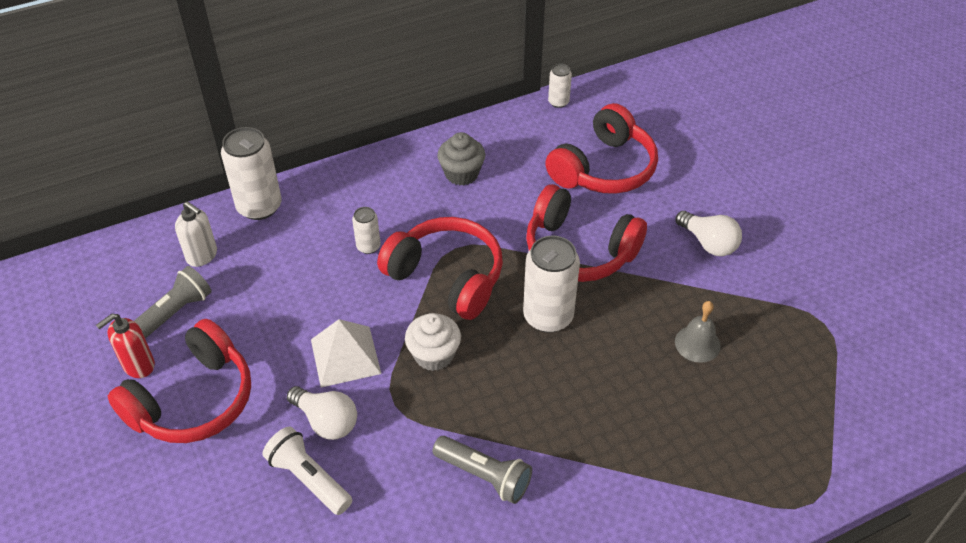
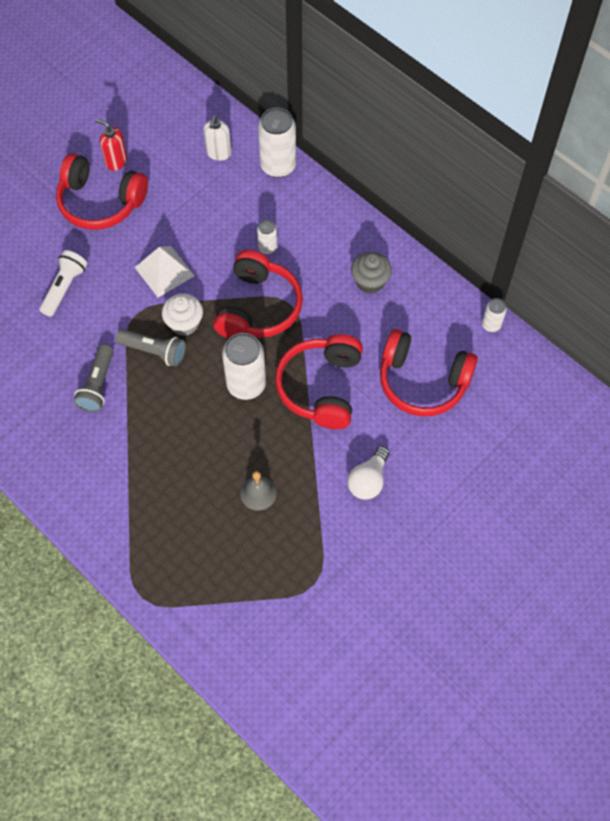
camera: 70 degrees right, 15 degrees up
(174, 313) = (163, 160): grey flashlight -> grey flashlight (154, 351)
(326, 421) = (109, 281): white light bulb -> none

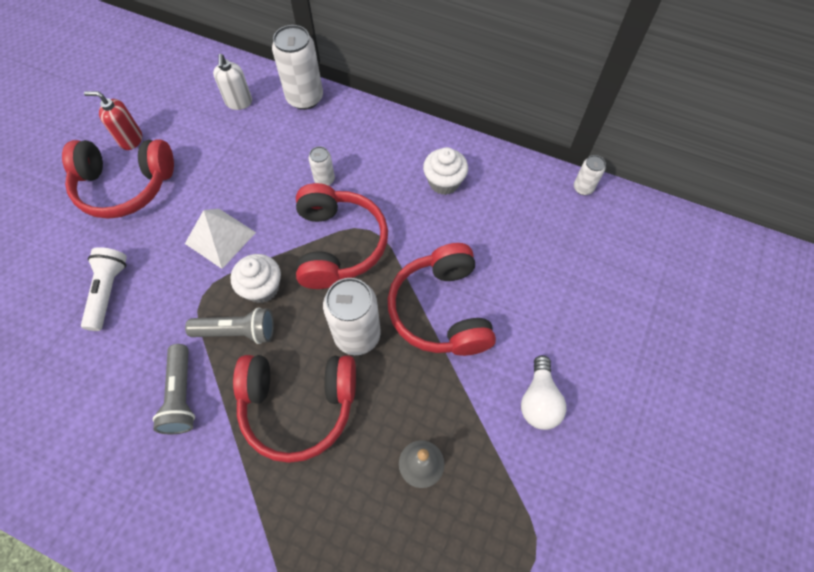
camera: 20 degrees left, 0 degrees up
(370, 281) = (444, 182): grey cupcake -> white cupcake
(422, 381) = (544, 268): red headphones -> red headphones (299, 405)

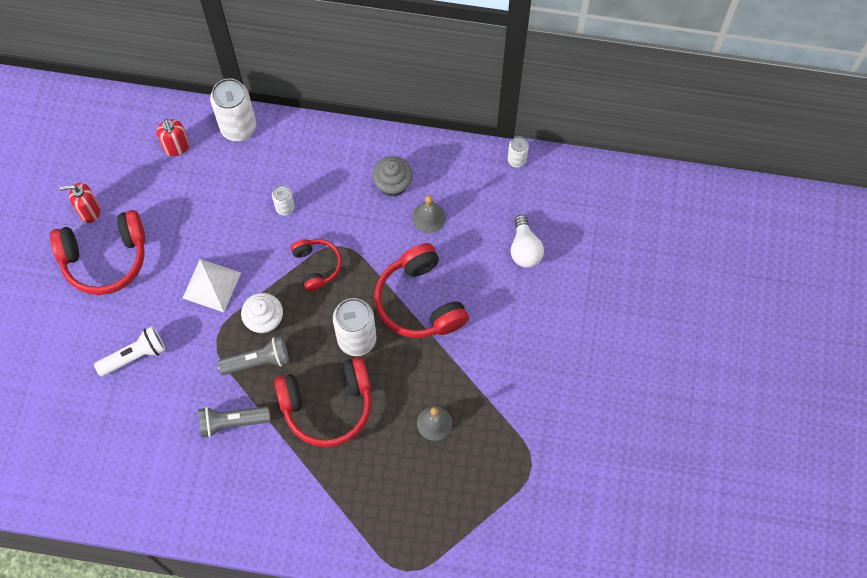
camera: 15 degrees left, 5 degrees up
(109, 291) = (135, 356): white flashlight -> white flashlight turned 75 degrees clockwise
(181, 395) = (232, 422): grey flashlight -> grey flashlight turned 105 degrees clockwise
(239, 102) = (176, 147): white soap dispenser -> red soap dispenser
(338, 245) = (317, 266): red headphones -> red headphones, size x0.57
(444, 182) = (393, 184): white cupcake -> grey cupcake
(474, 223) = (429, 217): none -> grey bell
(539, 400) = (513, 354): white light bulb -> white light bulb (524, 249)

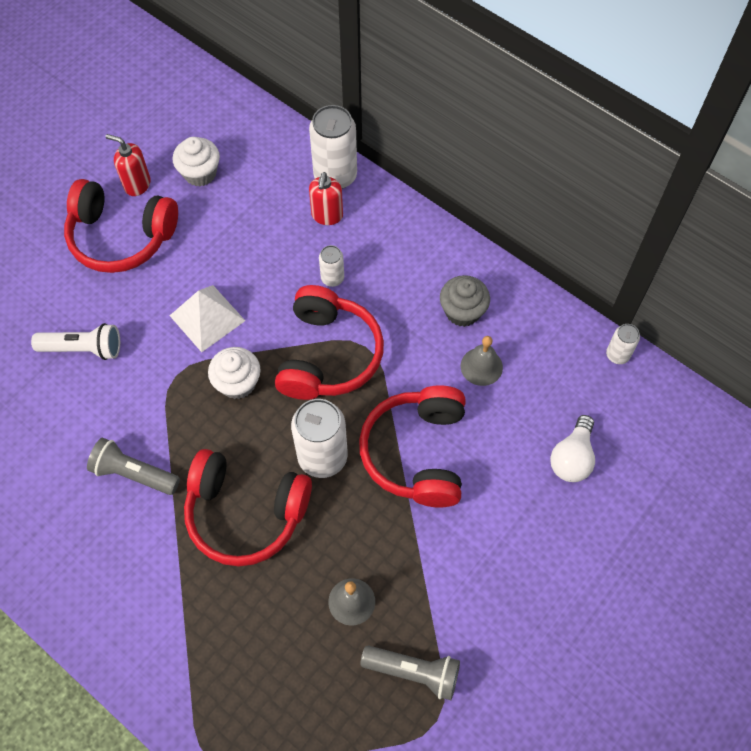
camera: 30 degrees right, 5 degrees down
(133, 177) = (200, 173): none -> white cupcake
(176, 147) = (261, 165): red soap dispenser -> red soap dispenser (327, 216)
(258, 361) = (203, 423): grey flashlight -> grey flashlight (414, 672)
(317, 266) = (328, 355): red headphones -> red headphones, size x1.76

